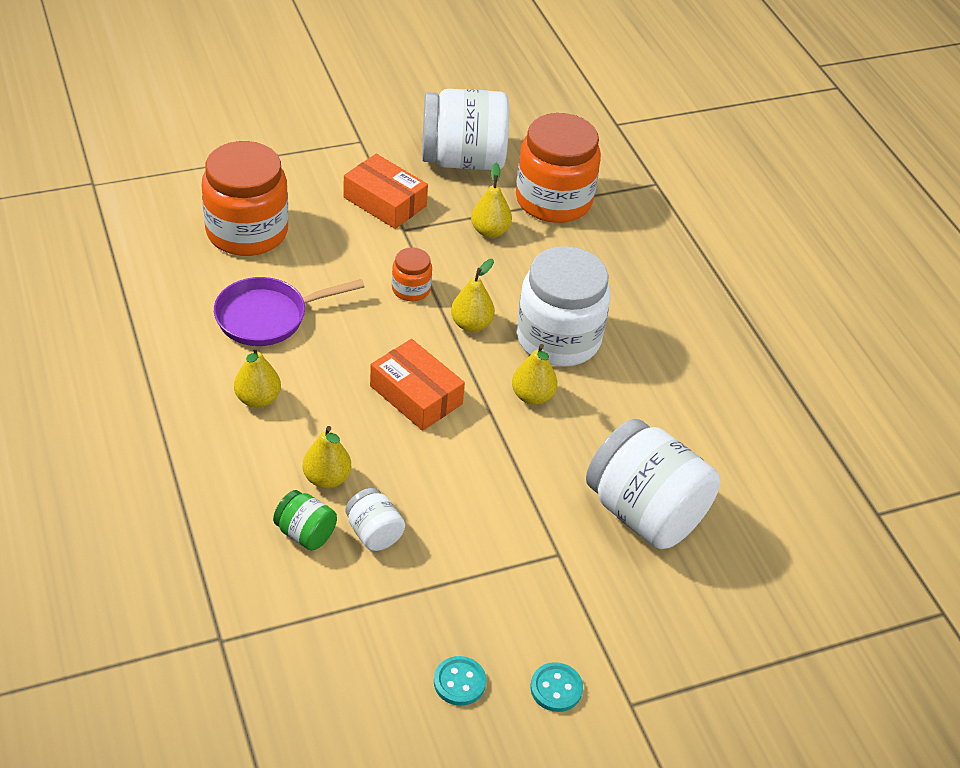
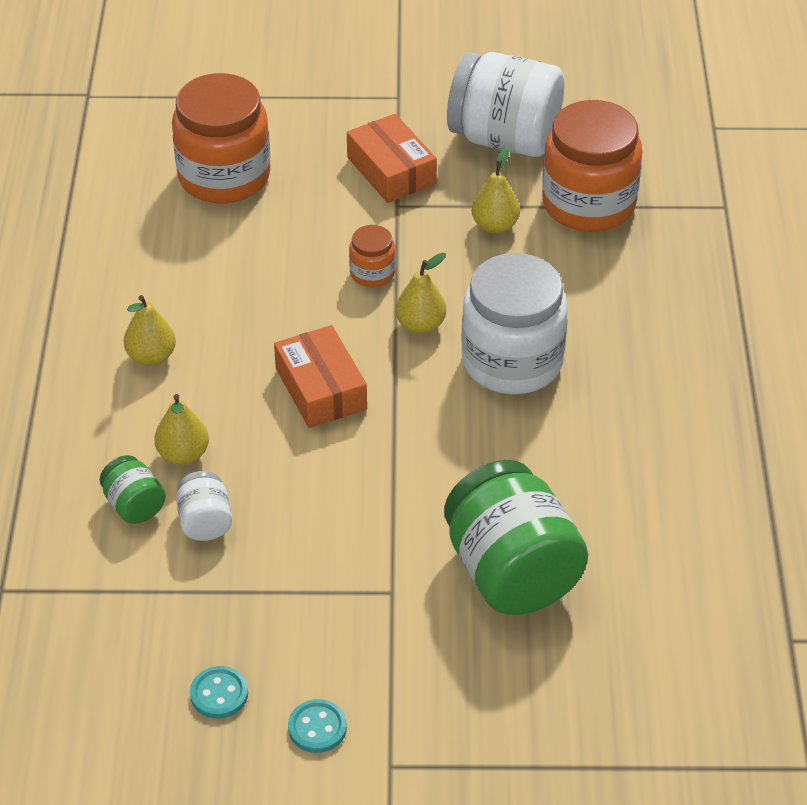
camera: 25 degrees right, 0 degrees up
(267, 317) = (202, 272): purple pan -> none
(532, 396) = (449, 418): yellow pear -> none
(644, 513) = (511, 572): white jar -> green jar

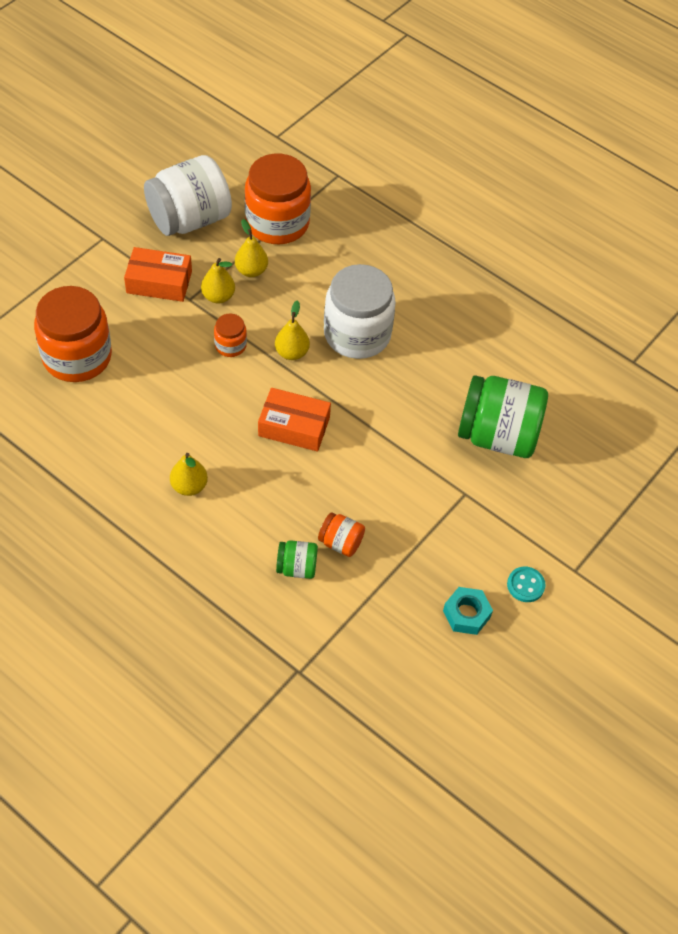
camera: 55 degrees left, 10 degrees up
(183, 455) = (281, 520): yellow pear -> yellow pear (218, 296)
(205, 522) = (340, 542): white jar -> orange jar
(219, 694) = (466, 614): turquoise button -> turquoise nut

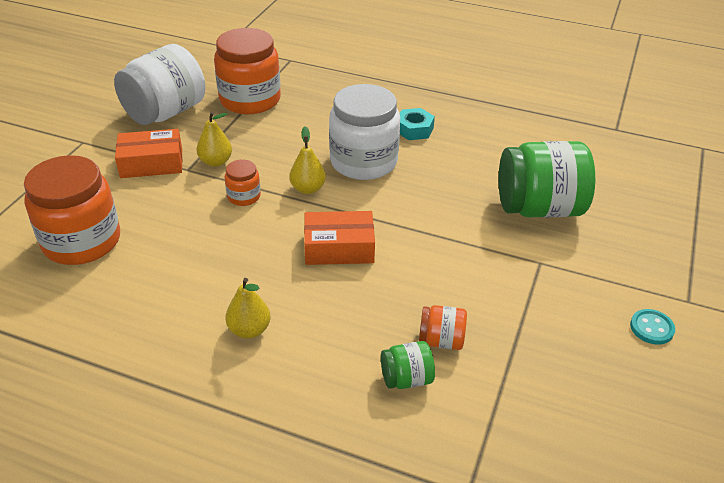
camera: 15 degrees left, 15 degrees down
(251, 270) = (240, 137): yellow pear -> none
(466, 614) = (612, 373): turquoise nut -> turquoise nut (414, 129)

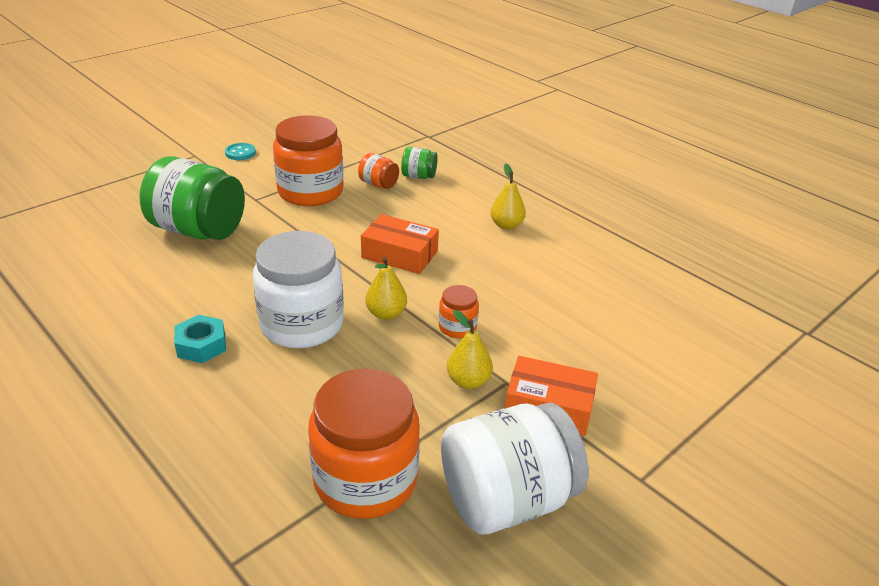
camera: 155 degrees left, 5 degrees down
(82, 241) = (638, 332): orange jar -> orange jar (310, 191)

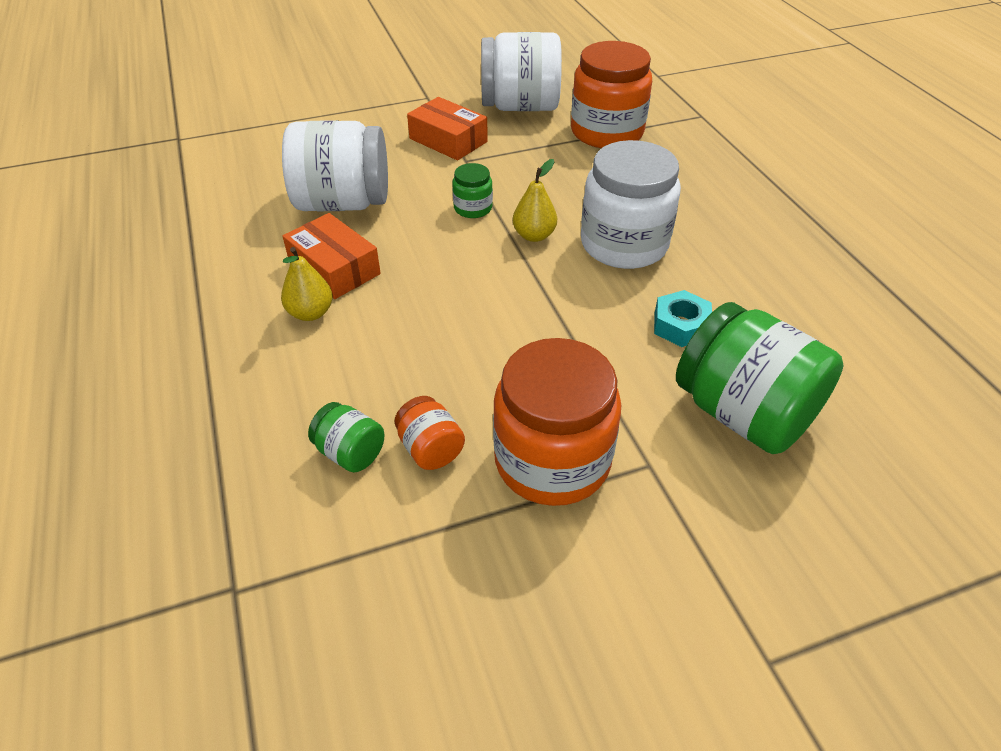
camera: 155 degrees left, 10 degrees up
(201, 345) = (727, 246): turquoise nut -> turquoise nut (680, 325)
(240, 153) = (666, 643): turquoise button -> none
(399, 254) = (478, 302): orange box -> orange box (334, 268)
(457, 327) = (473, 208): orange jar -> green jar
(468, 381) = (496, 167): yellow pear -> none
(574, 304) = (343, 203): none -> white jar

